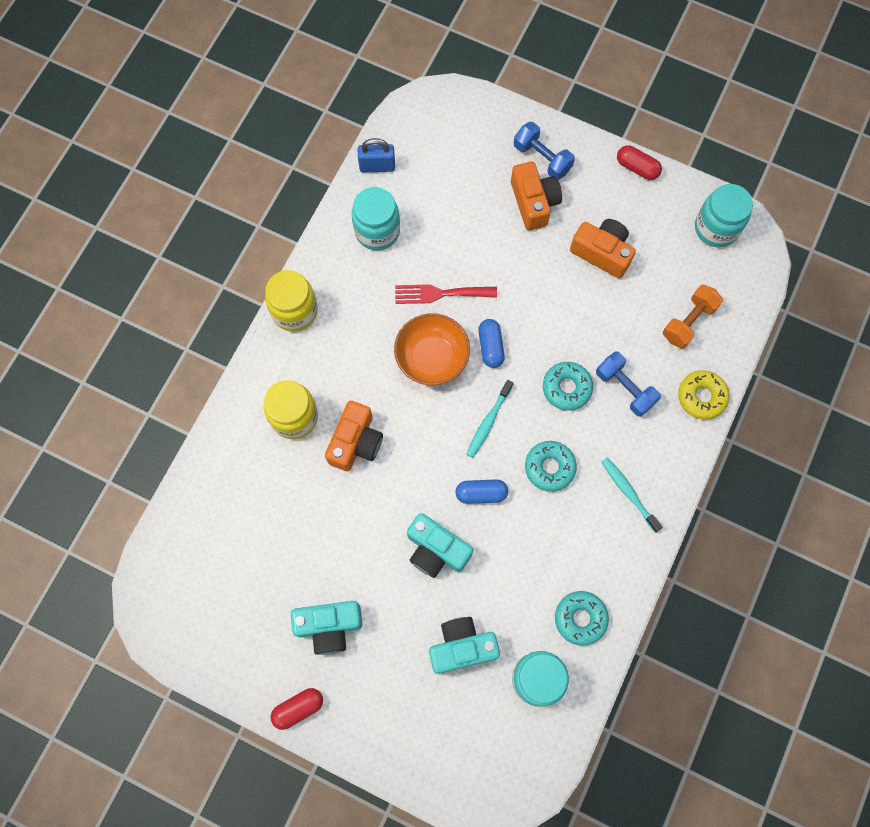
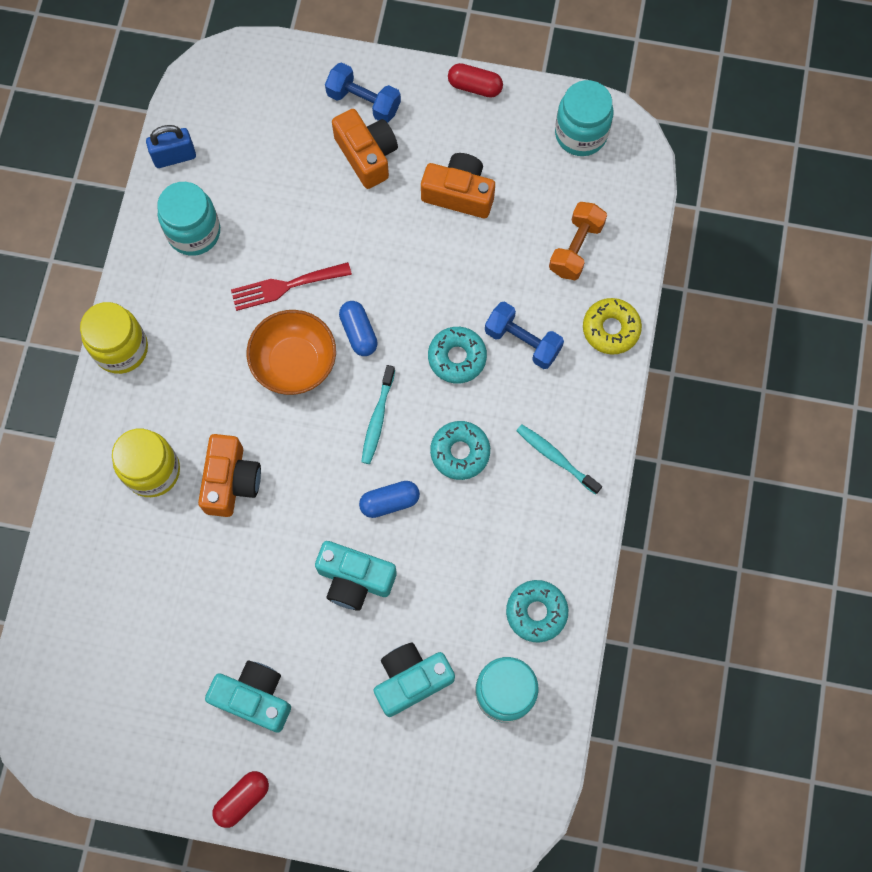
camera: 15 degrees left, 0 degrees up
(329, 626) = (254, 697): turquoise camera -> turquoise camera turned 135 degrees counterclockwise

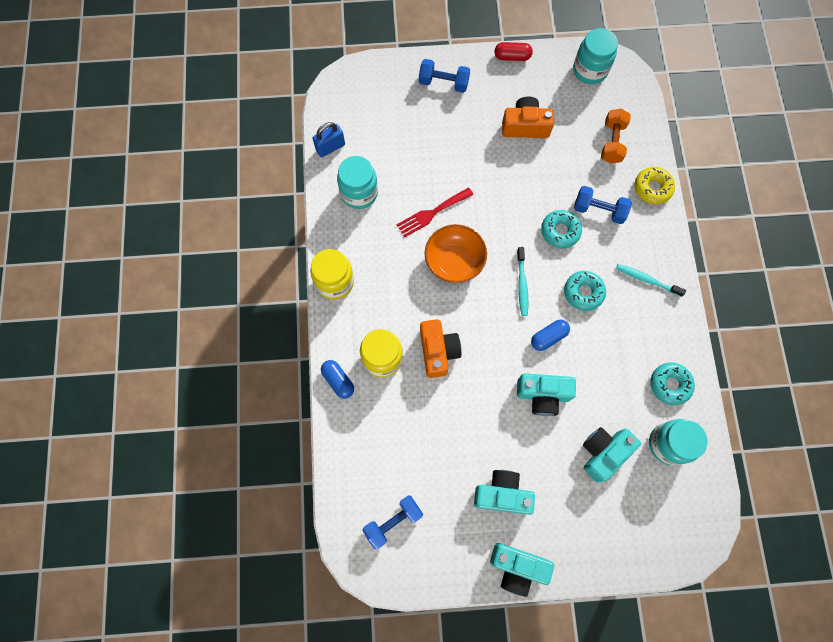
camera: 15 degrees left, 0 degrees up
(97, 693) = (393, 521): none -> blue dumbbell
(242, 799) = (517, 567): red capsule -> turquoise camera
(359, 332) = (490, 231): blue capsule -> blue capsule (338, 381)
(367, 155) = (457, 116): orange camera -> none

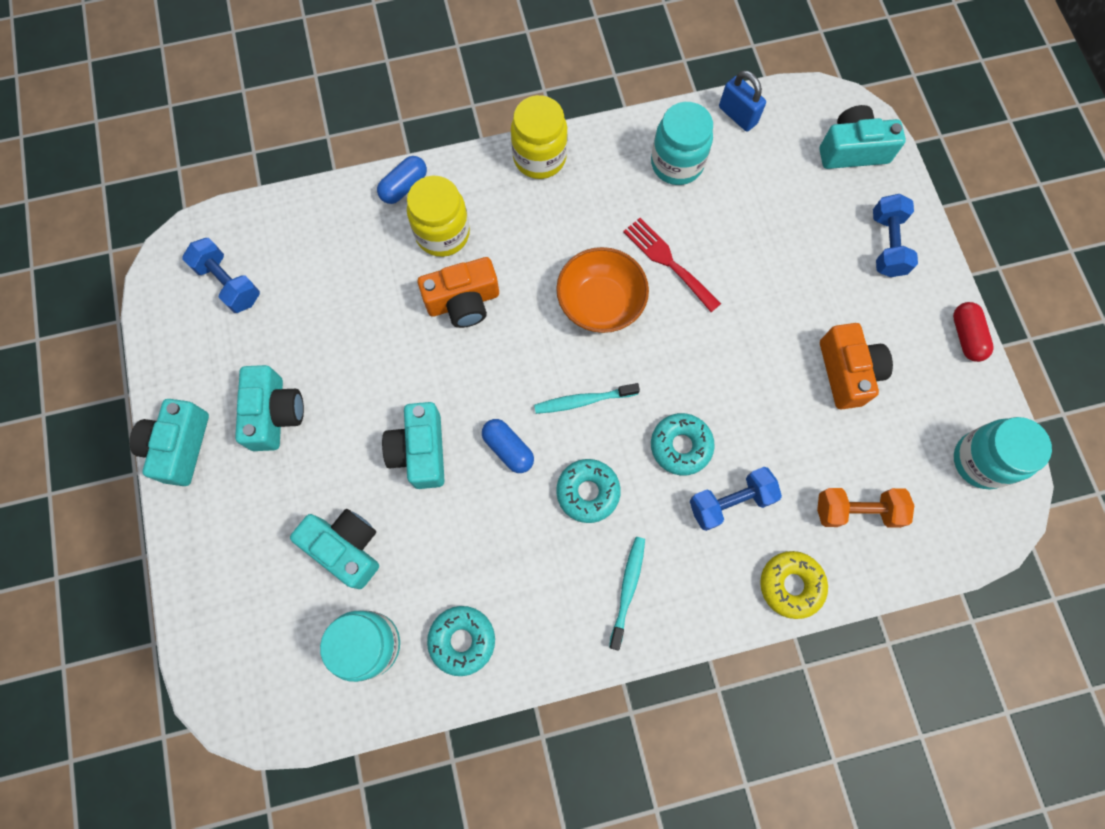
camera: 80 degrees right, 0 degrees up
(372, 85) = (852, 150): none -> turquoise camera
(599, 210) = (730, 501): blue dumbbell -> blue dumbbell turned 60 degrees clockwise

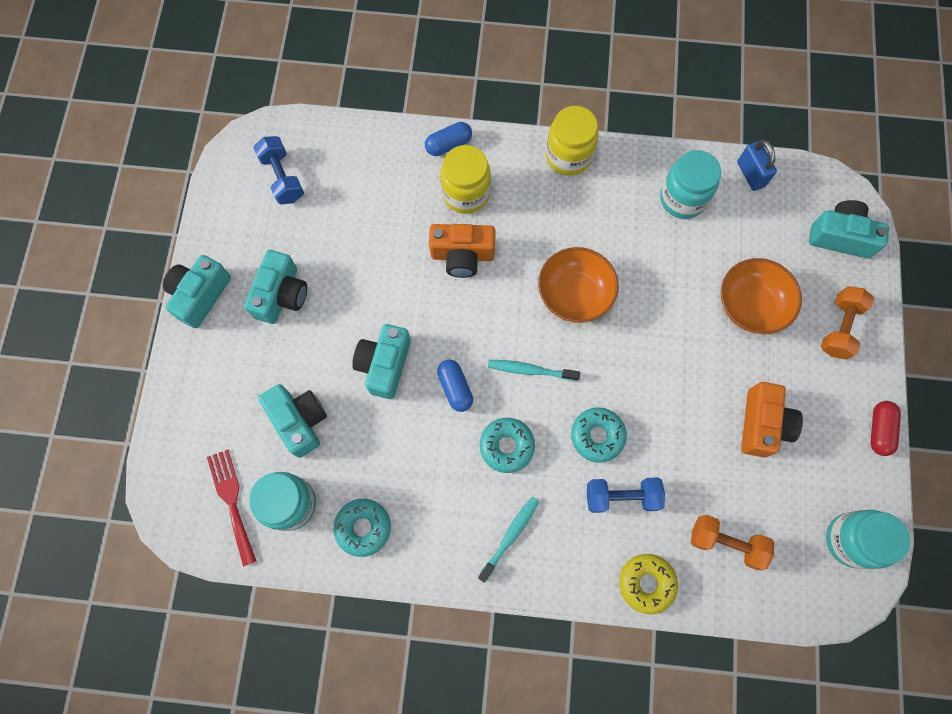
camera: 20 degrees right, 0 degrees up
(668, 261) = (644, 279): red fork -> red fork (232, 501)
(788, 252) = (750, 305): none -> orange bowl
(887, 244) = (839, 328): blue dumbbell -> orange dumbbell

